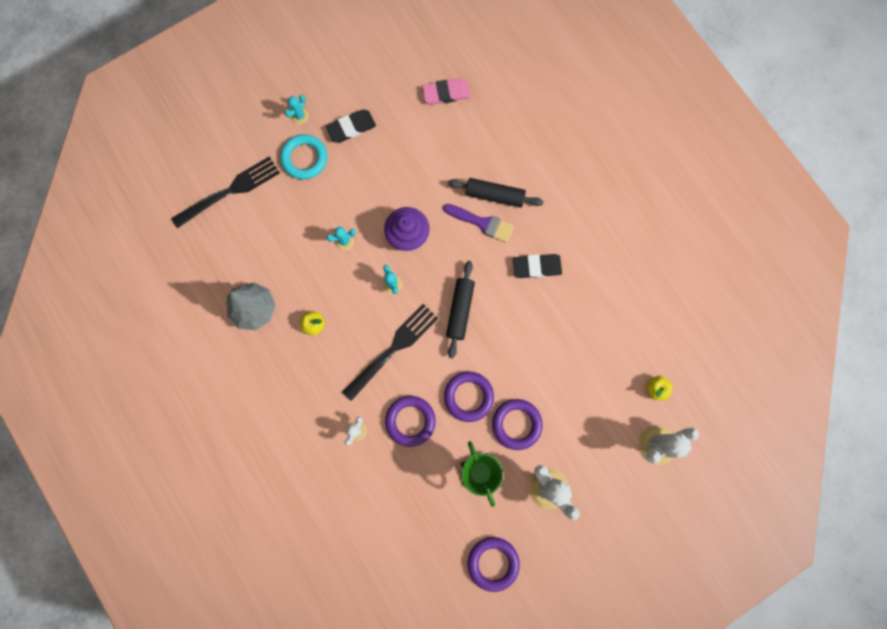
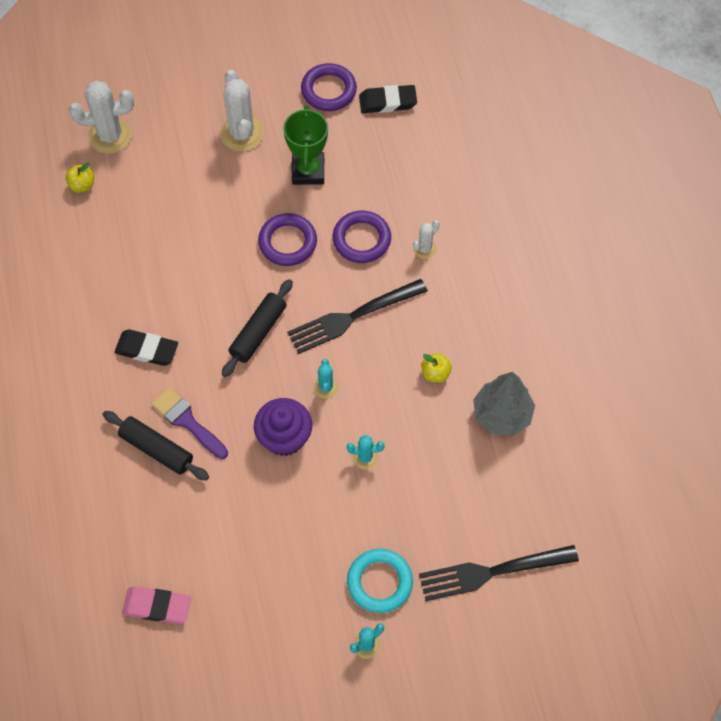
camera: 160 degrees left, 15 degrees down
(351, 128) = (303, 603): black eraser -> black eraser (387, 102)
(516, 424) = (248, 200): purple ring -> none

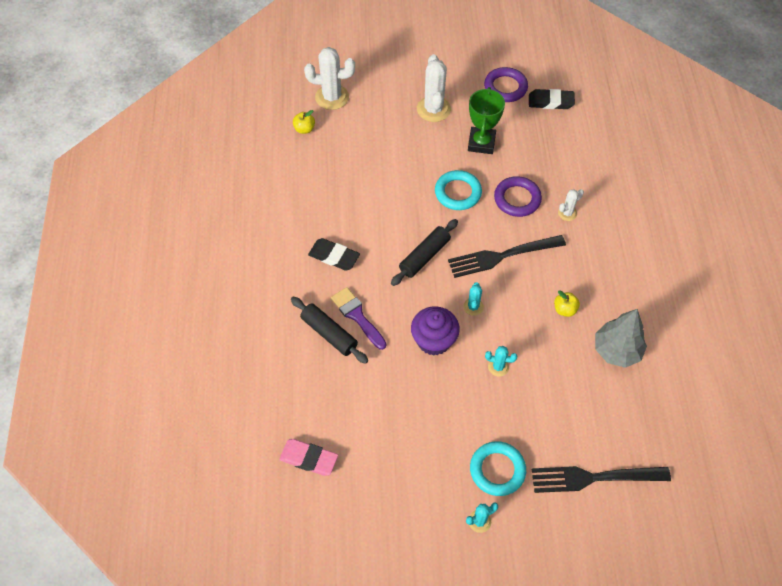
camera: 10 degrees right, 5 degrees down
(287, 242) = (458, 193): purple ring -> turquoise ring

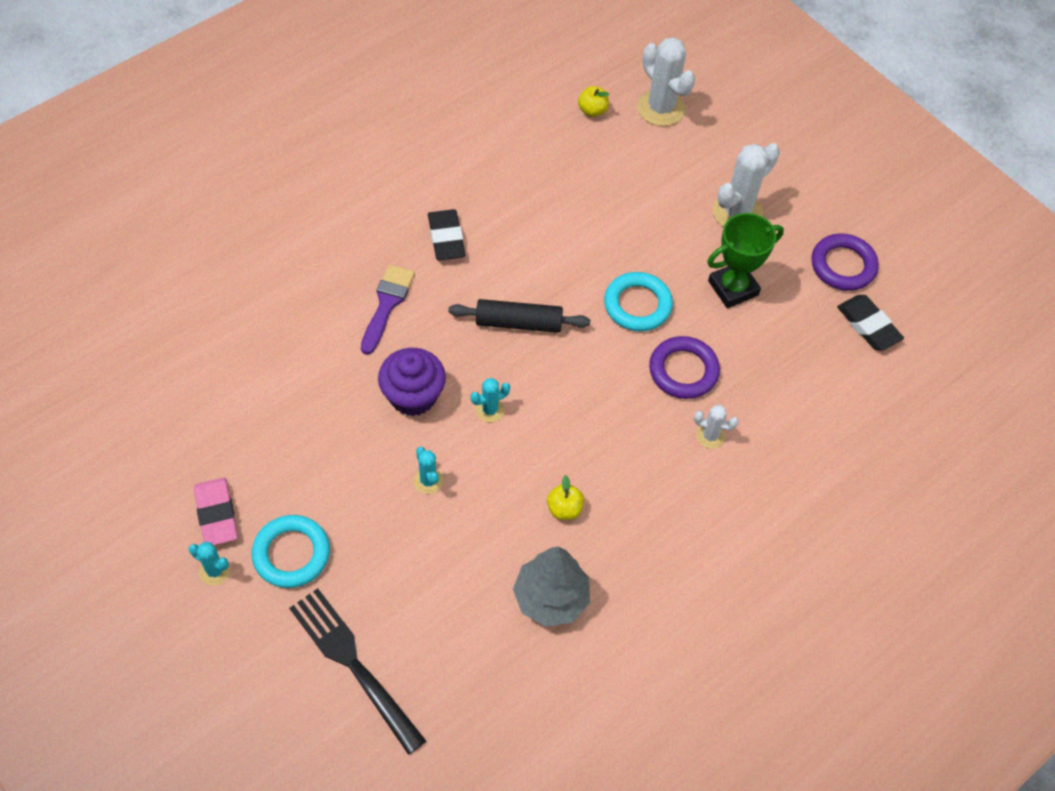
camera: 50 degrees right, 0 degrees up
(309, 458) = (179, 363): pink eraser -> pink eraser (216, 514)
(329, 333) = (344, 292): black rolling pin -> none
(501, 256) = (585, 400): black fork -> none

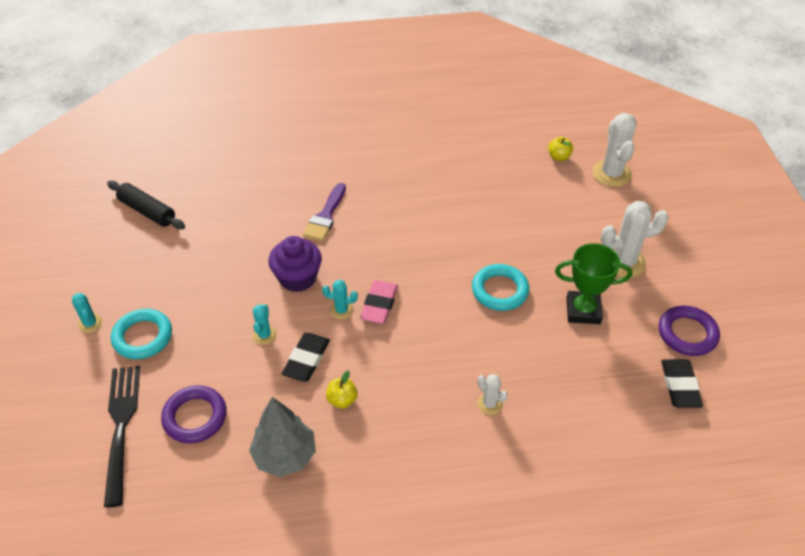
camera: 35 degrees right, 10 degrees down
(216, 514) = (120, 291): pink eraser -> pink eraser (379, 304)
(387, 304) = (325, 216): purple brush -> purple brush turned 150 degrees clockwise
(446, 238) = (396, 193): black eraser -> black eraser (306, 359)
(518, 323) = (404, 265): black rolling pin -> black rolling pin (147, 211)
(683, 371) = (502, 349): purple ring -> purple ring (195, 417)

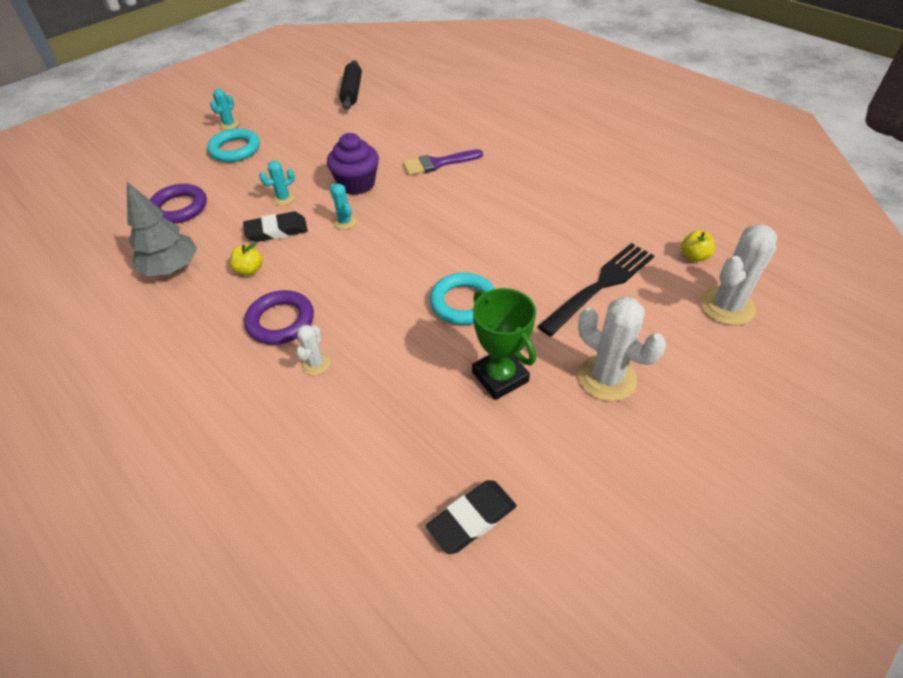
camera: 55 degrees right, 0 degrees up
(121, 426) = (149, 182): black fork -> black fork (601, 285)
(379, 304) = (371, 239): pink eraser -> none
(687, 334) = (560, 489): purple ring -> purple ring (281, 321)

